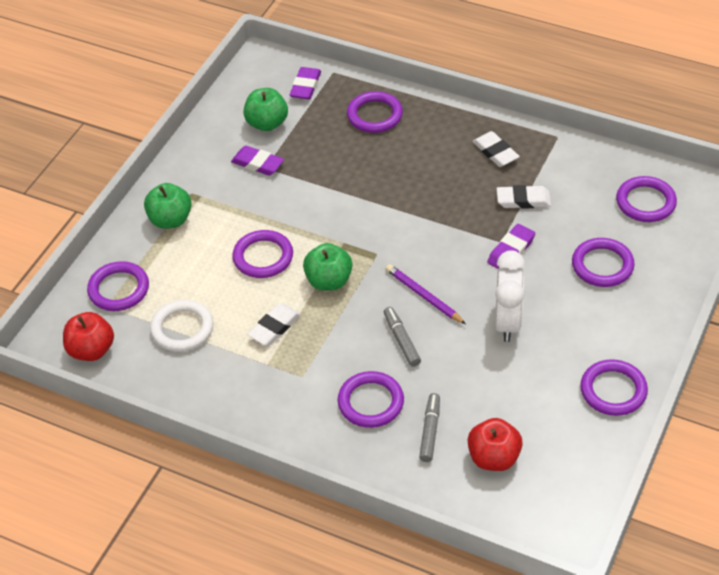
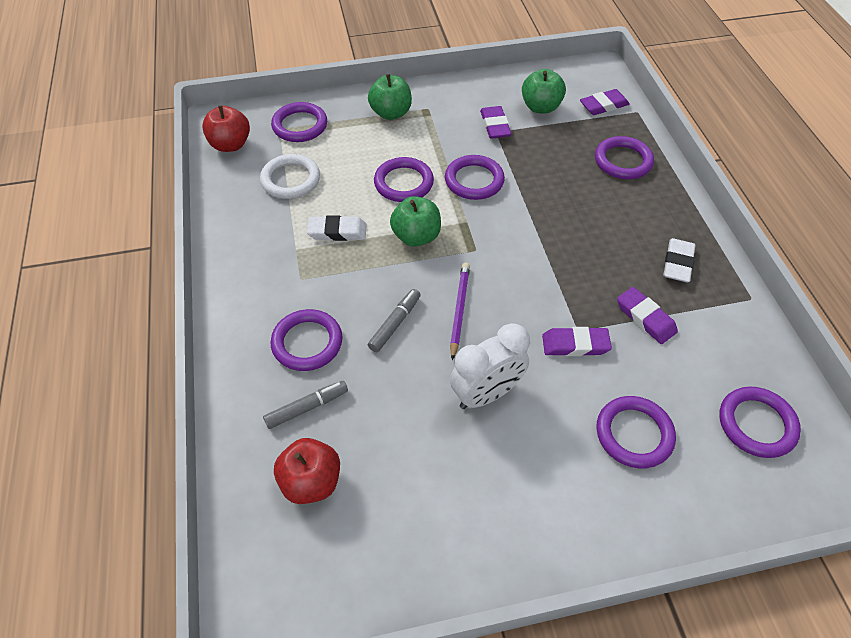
camera: 50 degrees right, 5 degrees up
(523, 200) = (645, 318): white eraser -> purple eraser
(613, 390) = (480, 545): purple ring -> purple ring (474, 180)

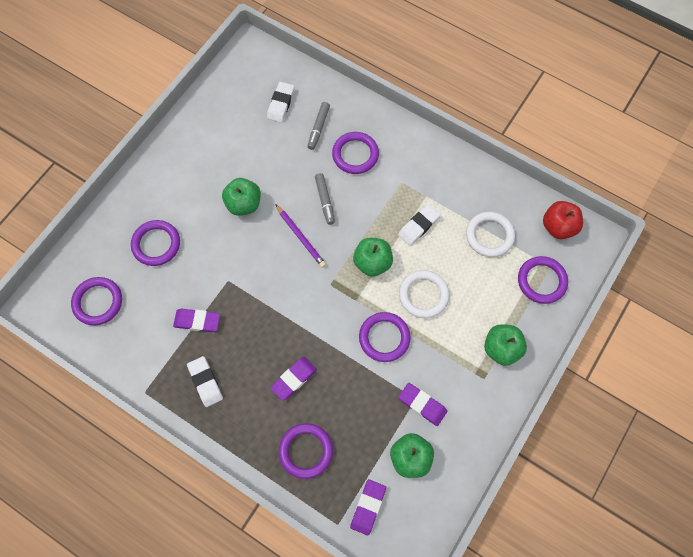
camera: 135 degrees right, 15 degrees up
(311, 482) = (281, 104): red apple -> white eraser
(403, 183) = (423, 295): purple ring -> white ring
(486, 394) = (244, 204): white clock -> green apple
(575, 344) = (222, 270): purple eraser -> purple eraser (293, 379)

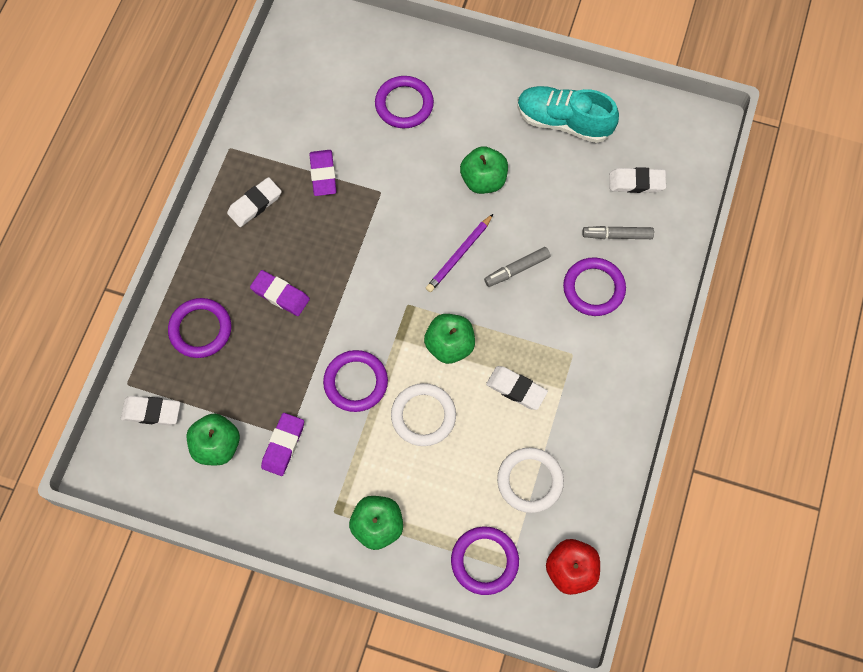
camera: 75 degrees right, 0 degrees up
(98, 302) = (319, 70): purple ring -> none
(214, 136) = (564, 122): none -> turquoise shoe
(368, 507) = (151, 412): purple eraser -> white eraser

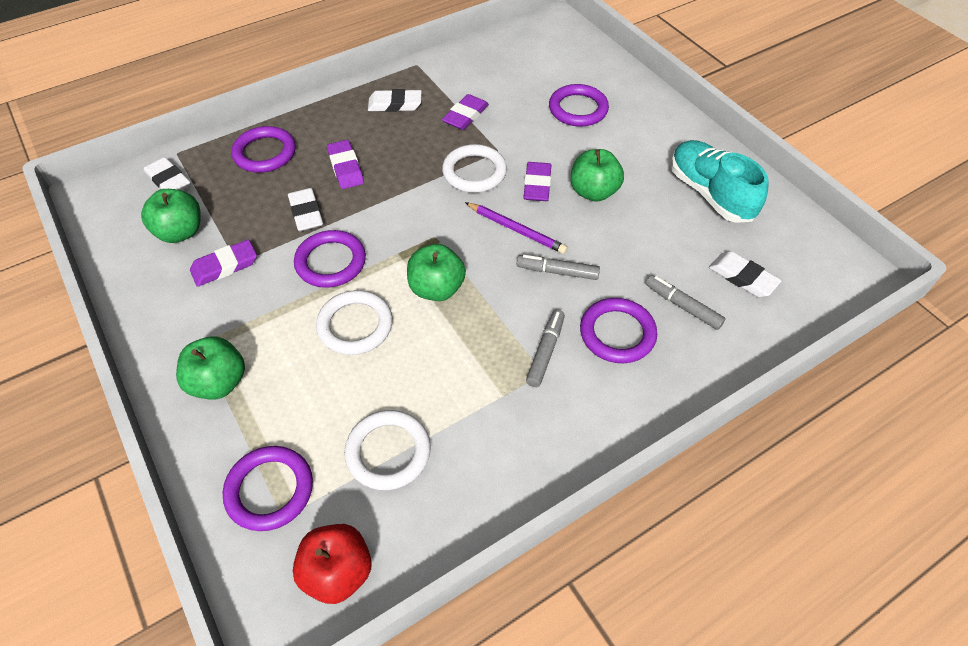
camera: 40 degrees right, 15 degrees down
(382, 226) = (474, 172): none -> white ring
(438, 203) = (537, 185): none -> purple eraser
(459, 255) = (516, 230): purple pencil -> purple pencil turned 135 degrees counterclockwise
(516, 389) = (458, 364): white eraser -> white eraser (306, 213)
(561, 337) = (545, 352): none -> grey marker

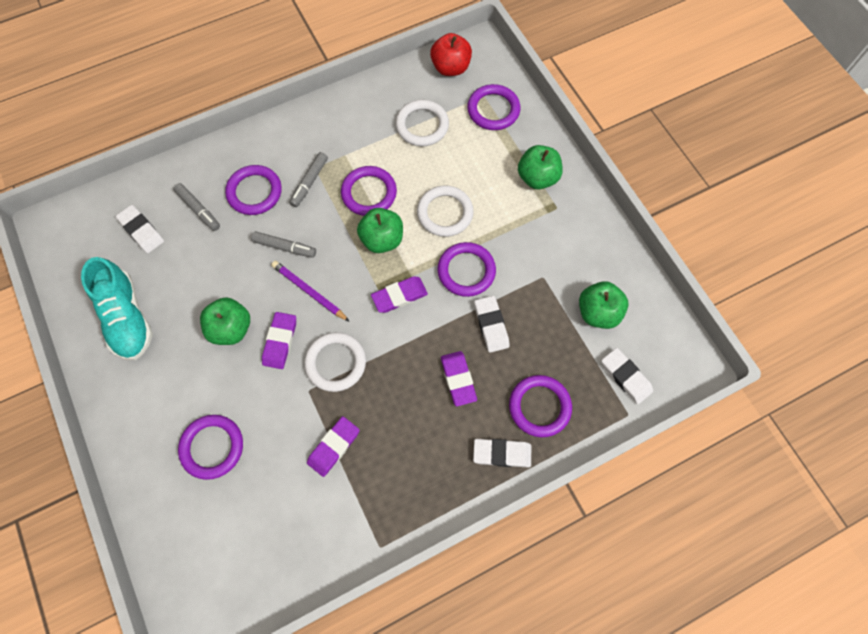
camera: 175 degrees left, 15 degrees up
(225, 266) = (552, 274): purple eraser -> purple eraser (399, 296)
(395, 104) = (408, 473): white eraser -> white eraser (502, 453)
(460, 343) = (369, 193): none -> purple ring

